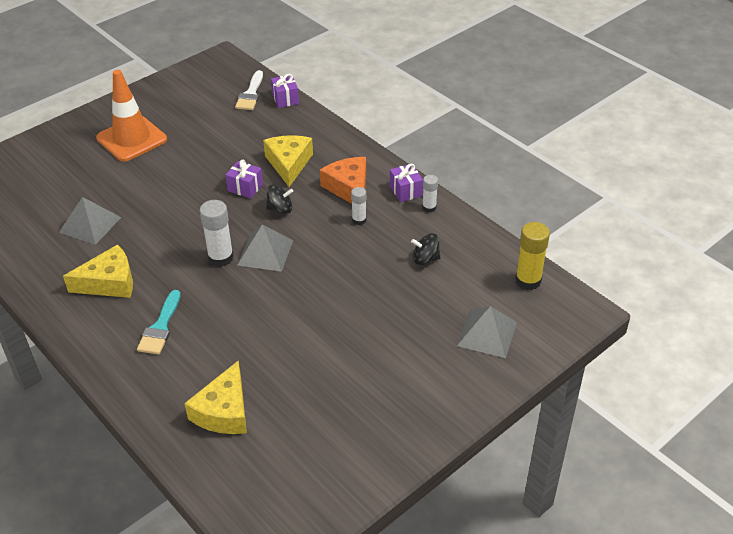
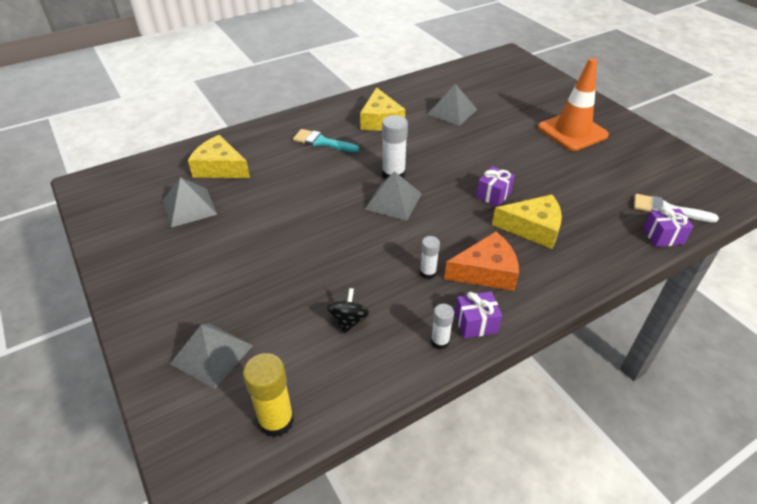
camera: 100 degrees right, 0 degrees up
(280, 209) = (456, 215): black spinning top -> none
(303, 416) = (189, 207): none -> grey pyramid

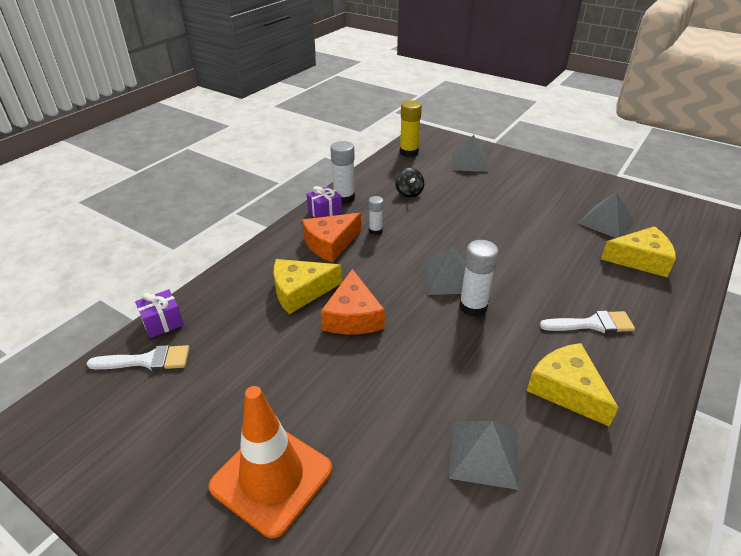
camera: 155 degrees right, 5 degrees down
(321, 142) = (592, 324): turquoise brush -> white brush
(440, 341) = (344, 198): white glue stick -> white glue stick, size x1.69
(493, 195) = (353, 316): purple gift -> orange cheese

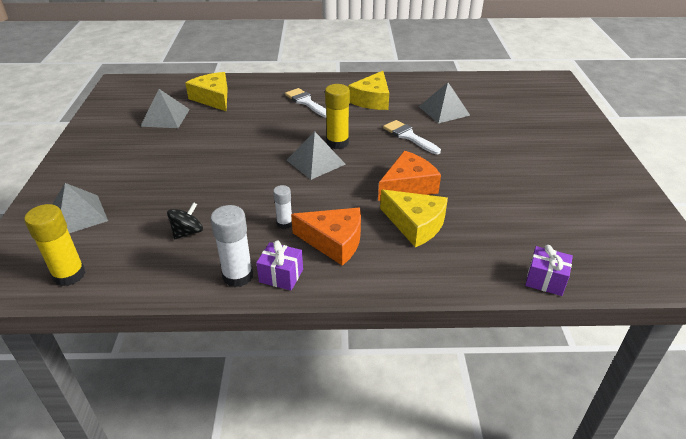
camera: 125 degrees left, 0 degrees up
(147, 360) = (578, 259): white brush -> white brush (409, 136)
(271, 477) = (549, 160): orange traffic cone -> none
(473, 307) = (337, 143): white glue stick -> yellow glue stick

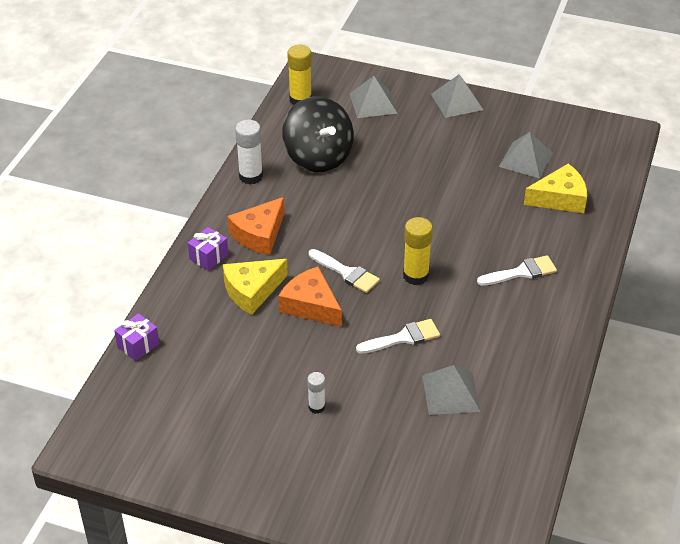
camera: 110 degrees right, 5 degrees up
(187, 232) = (318, 157): black spinning top -> black spinning top, size x2.27
(281, 276) = (237, 198): purple gift -> purple gift (209, 257)
(284, 223) = (299, 211): white glue stick -> white glue stick (316, 407)
(315, 162) = (386, 251): grey pyramid -> grey pyramid (457, 101)
(355, 176) = (346, 273): none -> white brush
(372, 100) = (506, 333): yellow cheese -> none
(408, 186) = (311, 305): orange cheese -> orange cheese turned 150 degrees clockwise

